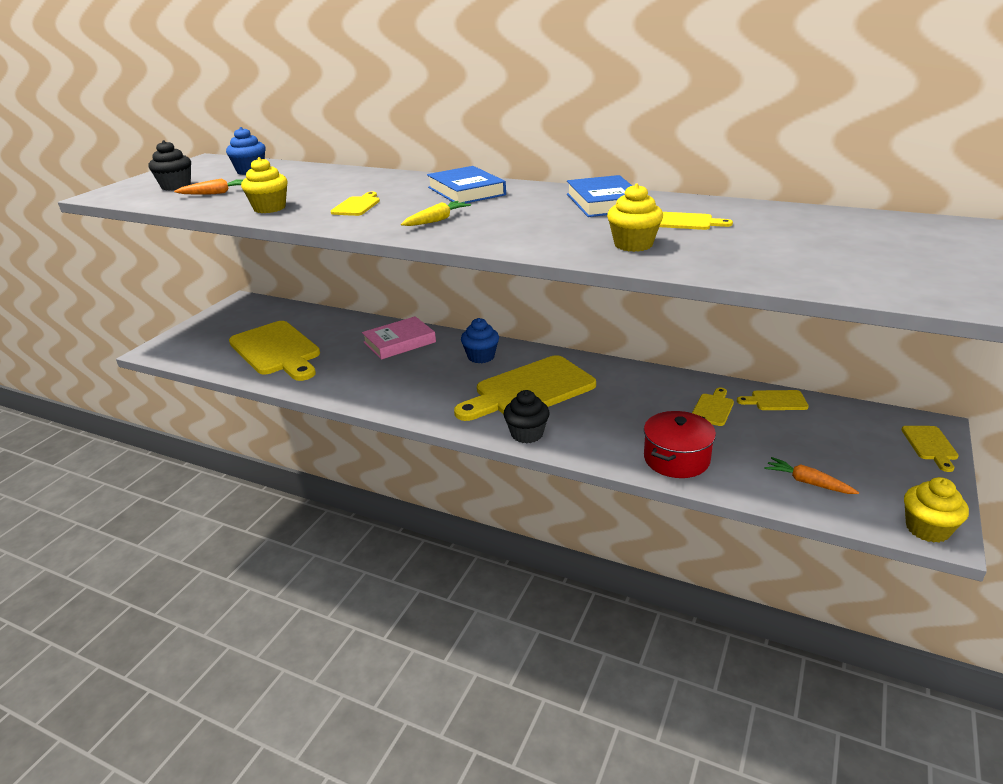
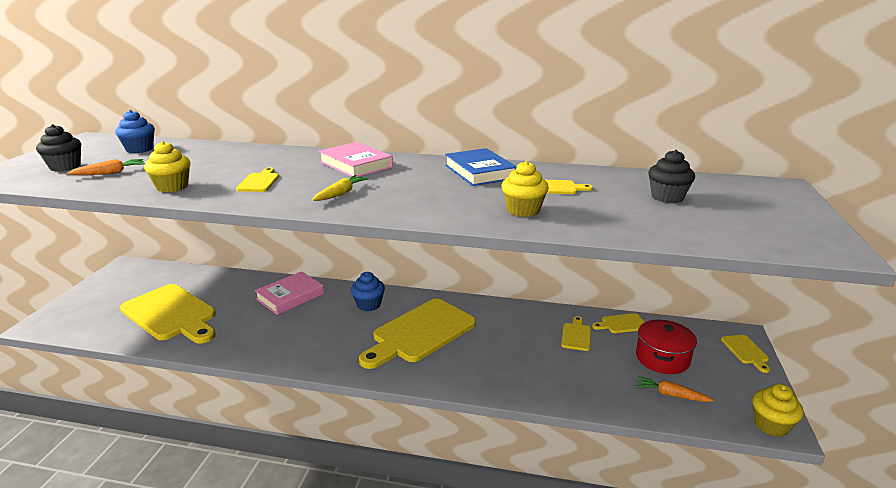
camera: 15 degrees left, 5 degrees down
(466, 191) = (356, 164): blue book -> pink book
(527, 434) = (429, 376): black cupcake -> black cupcake (667, 197)
(676, 459) = (562, 385): red pot -> red pot (662, 358)

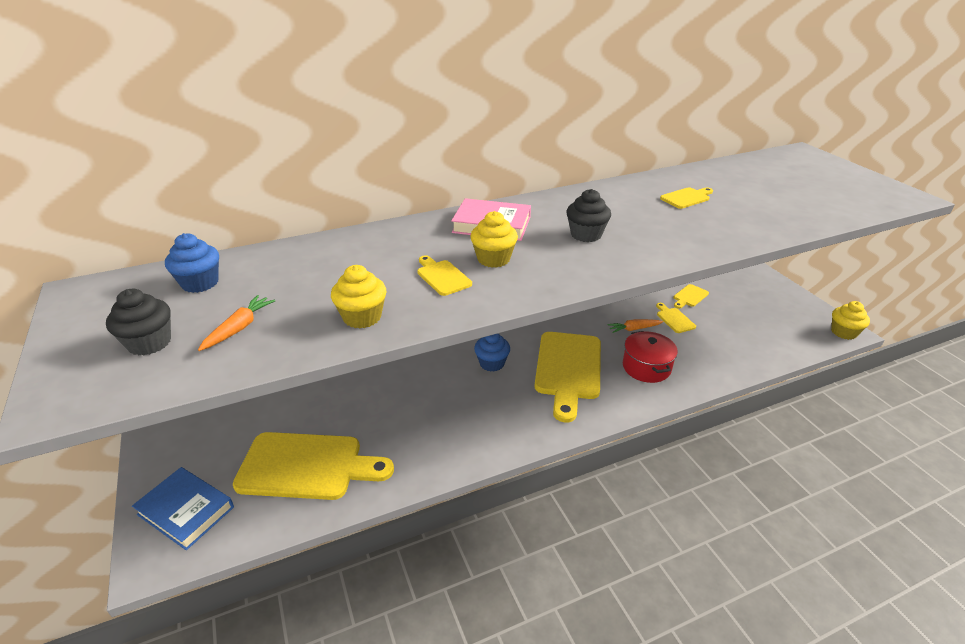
camera: 35 degrees left, 10 degrees up
(290, 296) = (408, 388): pink book -> none
(341, 194) = (546, 262): yellow carrot -> none
(479, 172) = (607, 199): blue book -> blue book (186, 511)
(523, 210) = (707, 228): yellow cupcake -> yellow cupcake (493, 259)
(662, 358) = (742, 313): red pot -> red pot (646, 367)
(667, 197) = (765, 183): black cupcake -> black cupcake (586, 235)
(670, 395) = (777, 338): orange carrot -> orange carrot (634, 329)
(746, 351) = (776, 285): yellow cutting board -> none

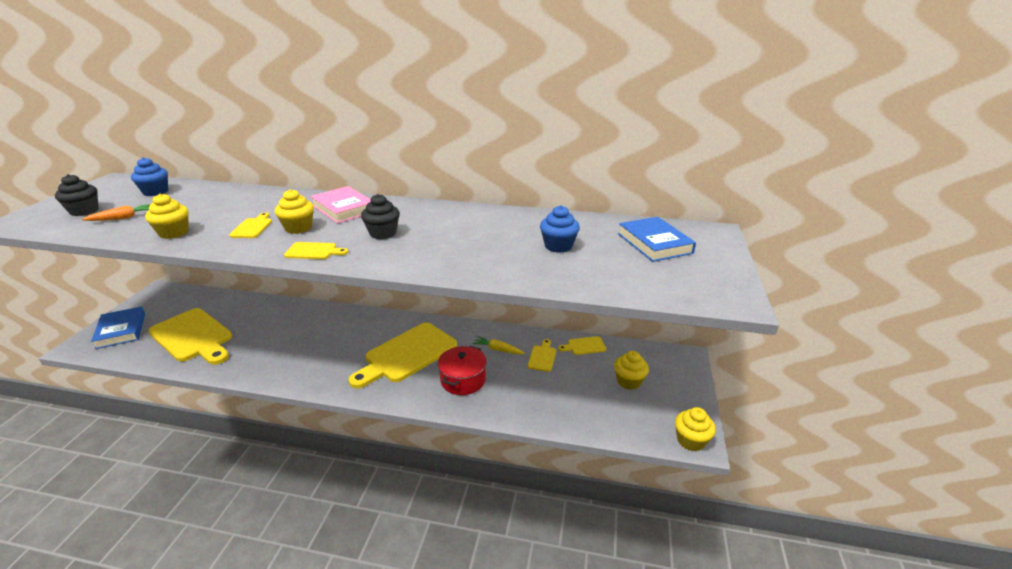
camera: 35 degrees right, 5 degrees down
(492, 363) = (367, 327): blue cupcake -> blue cupcake (558, 246)
(634, 329) = (498, 349): orange carrot -> yellow carrot
(686, 198) = (512, 234): yellow cutting board -> yellow cutting board (314, 251)
(755, 310) = (629, 381): none -> yellow cupcake
(789, 173) = (654, 243): none -> blue book

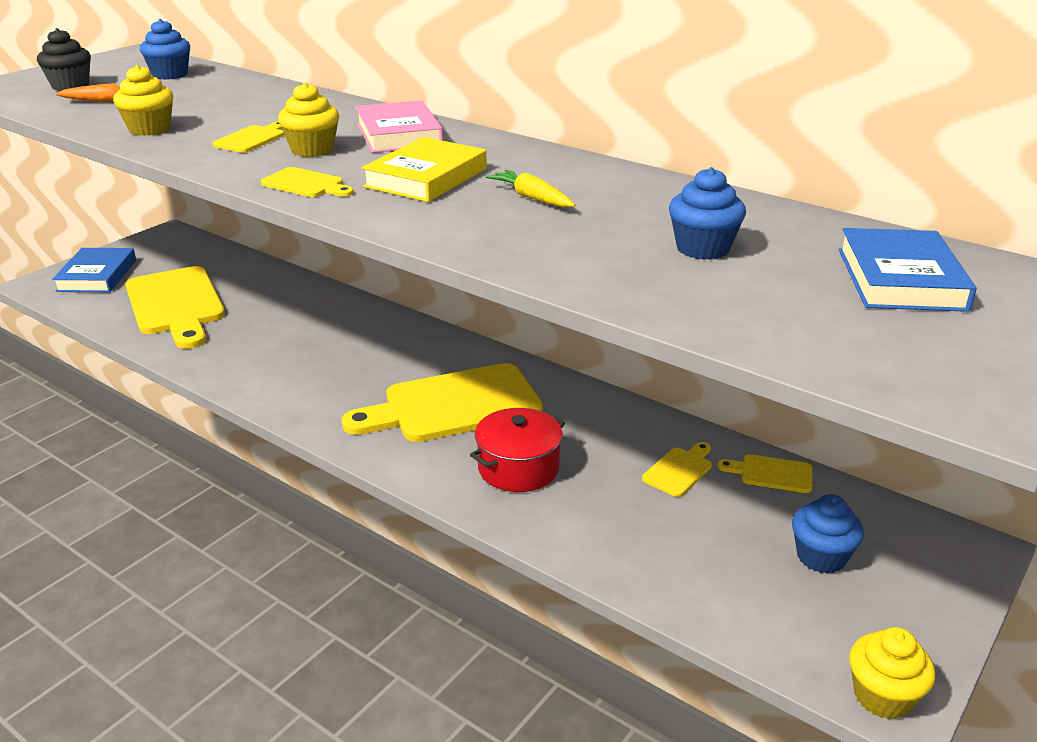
camera: 25 degrees right, 0 degrees up
(383, 233) = (426, 178): black cupcake -> yellow book
(498, 349) = (607, 437): yellow carrot -> yellow carrot (532, 198)
(629, 381) = (821, 557): yellow cupcake -> blue cupcake

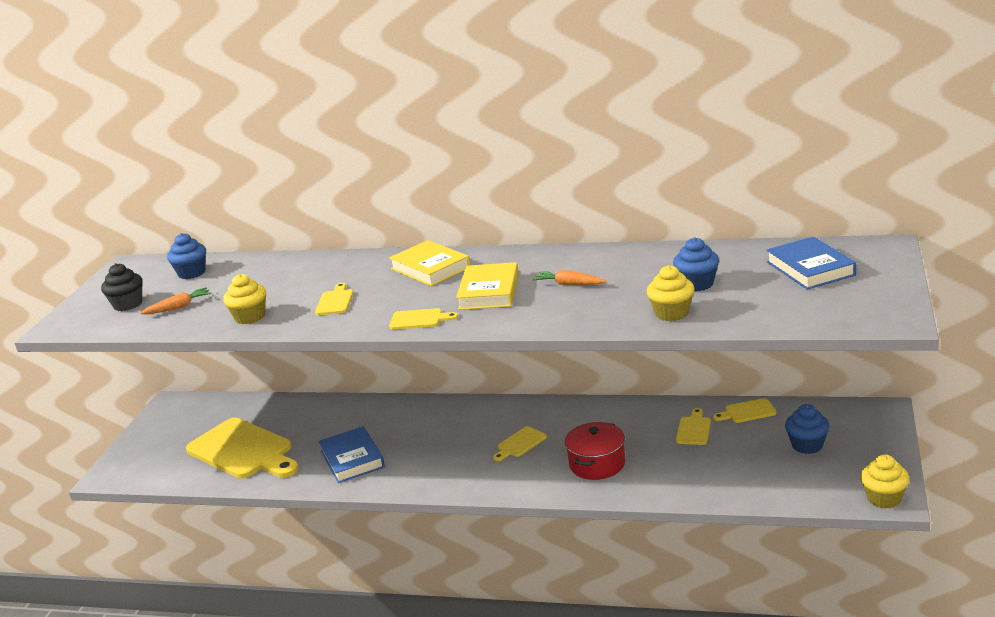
camera: 20 degrees left, 5 degrees down
(97, 275) = (150, 453): blue book -> blue book (352, 459)
(312, 150) = (388, 296): yellow cupcake -> yellow cupcake (672, 313)
(398, 134) = (430, 268): pink book -> yellow book
(453, 405) = (520, 443): yellow cutting board -> yellow cutting board, size x0.43
(532, 198) = (569, 284): yellow carrot -> orange carrot

